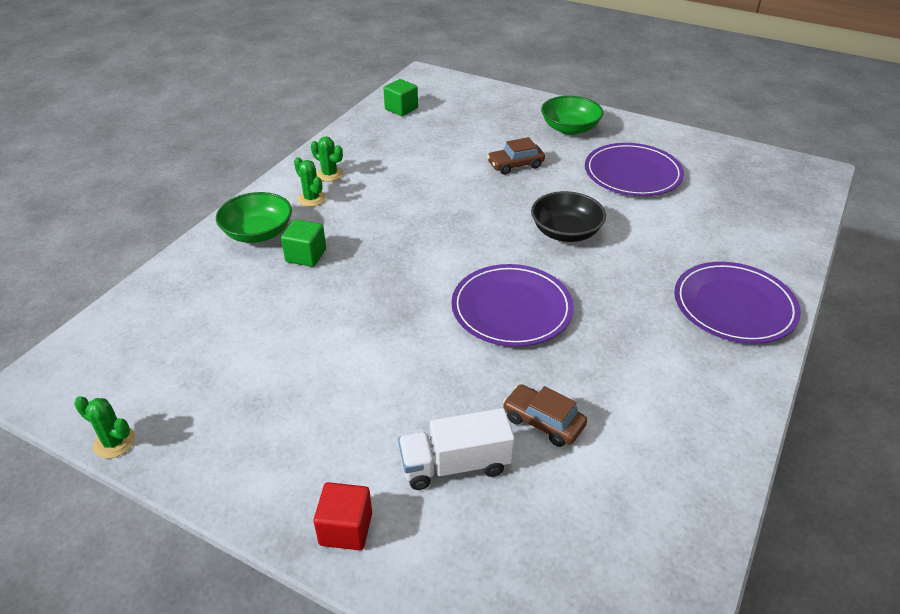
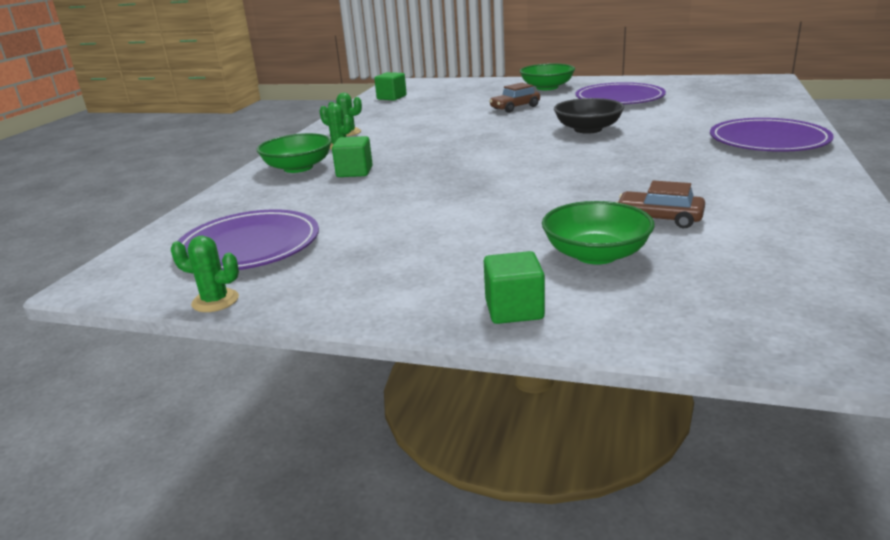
camera: 10 degrees left, 15 degrees down
(346, 529) = (514, 309): red cube -> green cube
(455, 465) = (596, 254): white truck -> green bowl
(511, 309) = (574, 169): purple plate -> purple plate (249, 246)

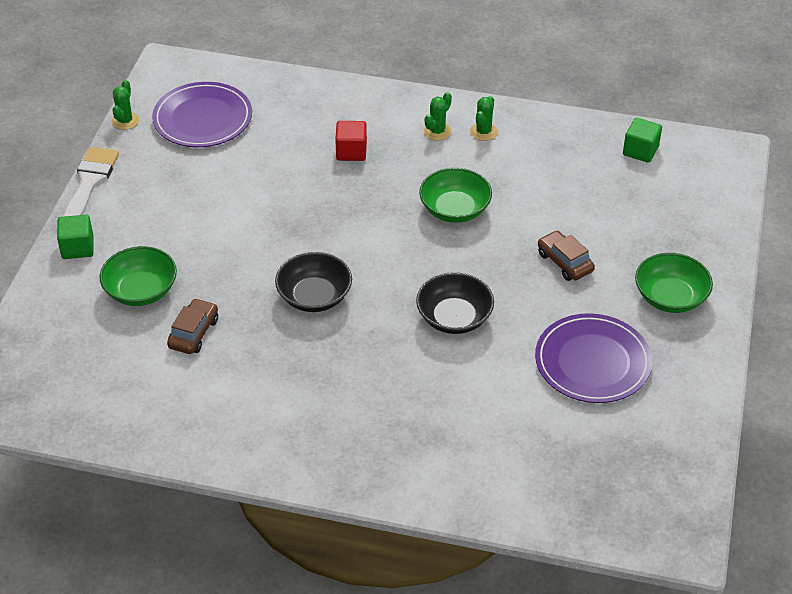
camera: 85 degrees right, 20 degrees up
(298, 168) = (372, 114): green bowl -> green bowl (455, 209)
(354, 172) = (351, 152): green cube -> red cube
(356, 316) = (90, 182): none -> white brush
(577, 172) = (314, 296): none -> black bowl
(768, 140) = (378, 454): purple plate -> none

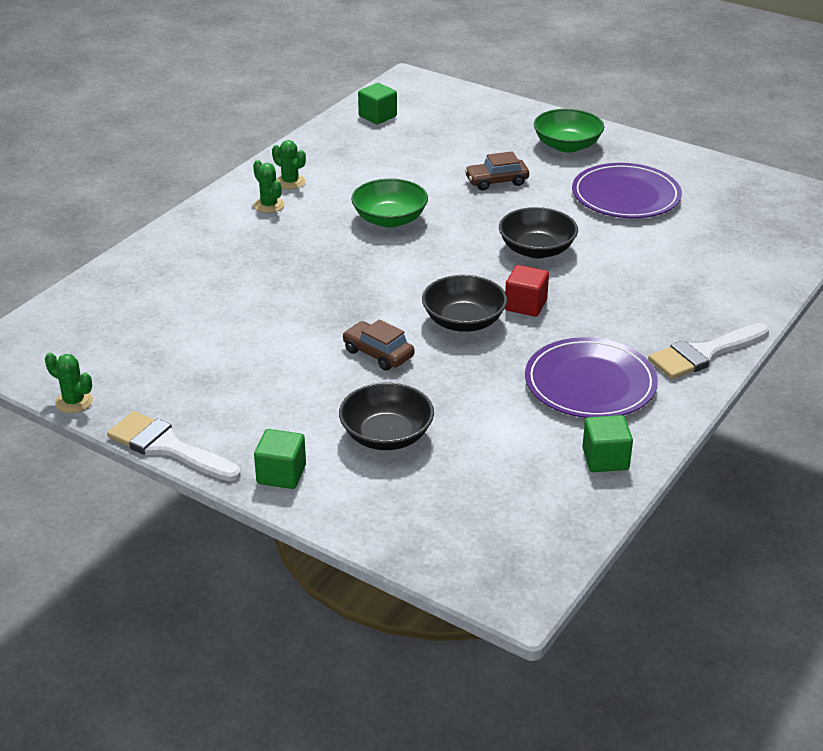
camera: 70 degrees left, 10 degrees down
(141, 290) = (386, 436): green bowl -> black bowl
(154, 427) = (605, 459): none -> green cube
(193, 333) = (475, 408): brown car -> brown car (378, 354)
(203, 119) = (121, 344): purple plate -> purple plate (590, 383)
(333, 468) = (703, 354): none -> white brush
(351, 152) = (259, 259): red cube -> red cube (525, 305)

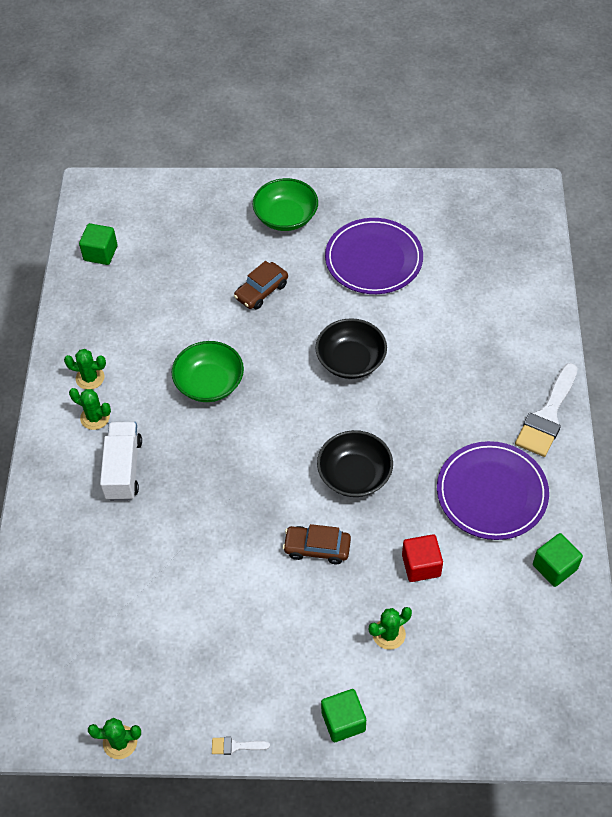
camera: 30 degrees left, 20 degrees up
(167, 447) = (235, 746): white brush -> white brush, size x0.43
(259, 243) = (123, 469): none -> white truck
(386, 436) = (389, 634): black bowl -> green cactus
(525, 305) = (387, 430): red cube -> red cube (421, 565)

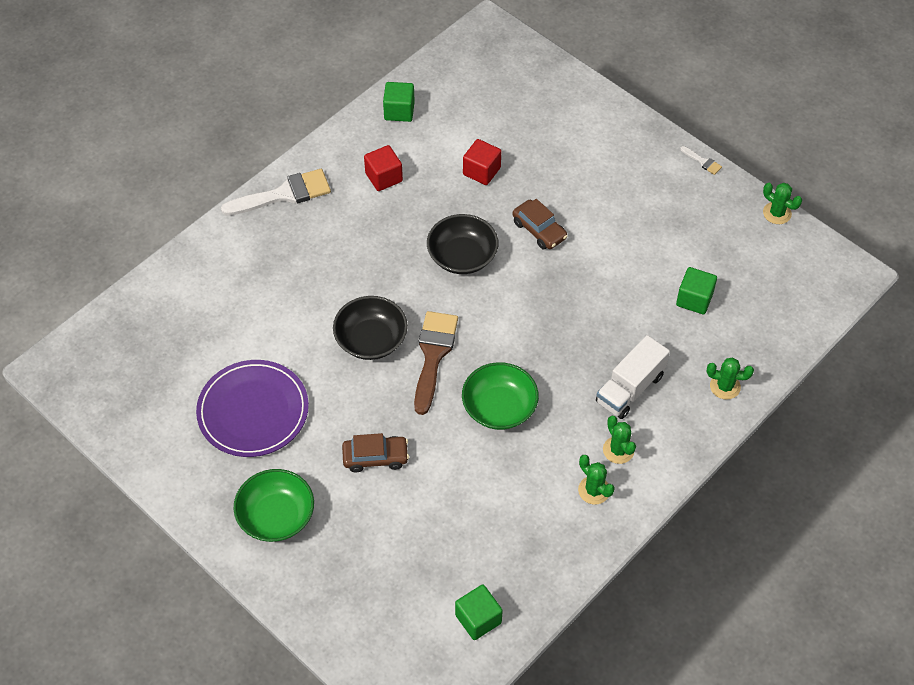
camera: 140 degrees left, 0 degrees up
(294, 383) = (433, 355): none -> brown brush
(343, 721) = (622, 128): green cube -> green cube (694, 299)
(389, 634) = (546, 150): green cactus -> green cactus (725, 386)
(492, 493) = (384, 177): purple plate -> red cube

